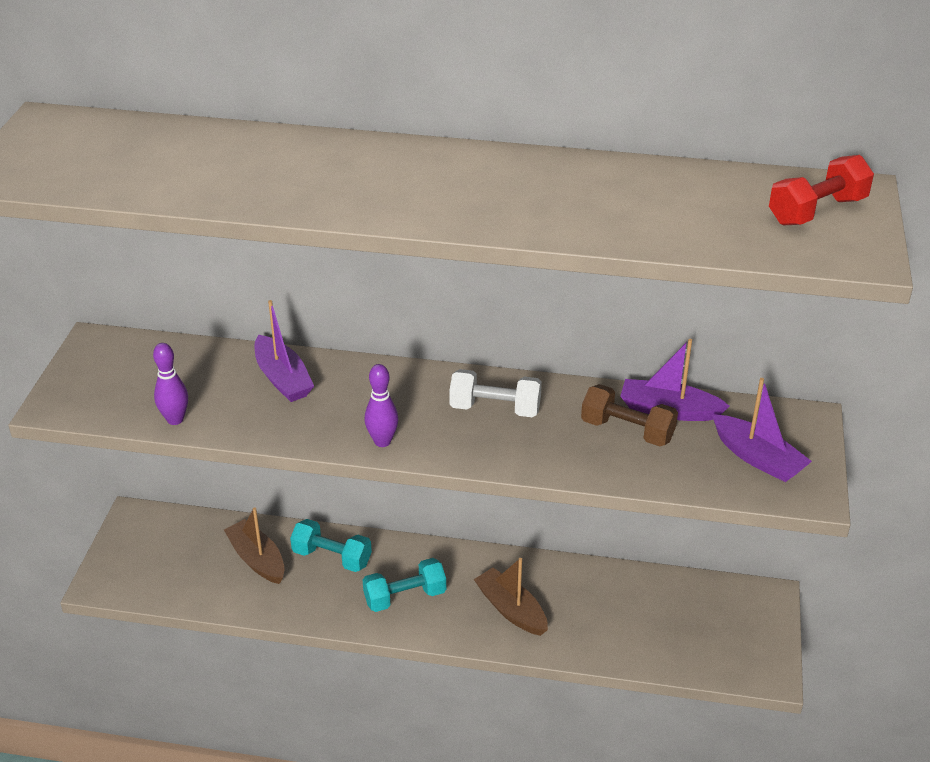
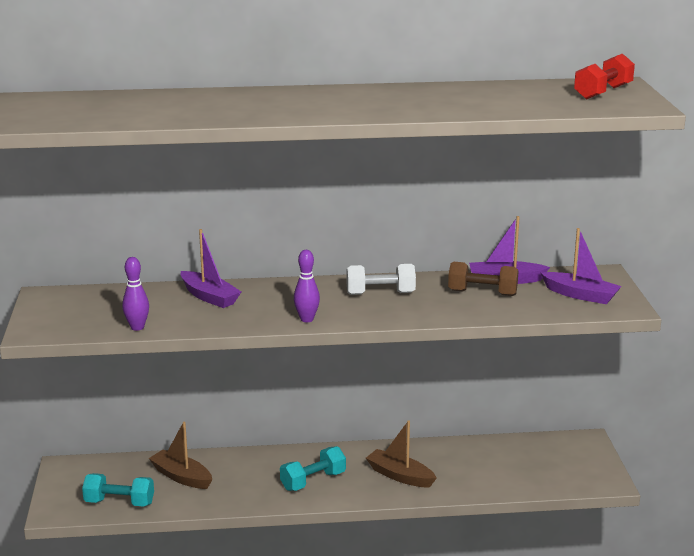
camera: 15 degrees left, 15 degrees down
(332, 557) = (243, 466): turquoise dumbbell -> turquoise dumbbell (119, 502)

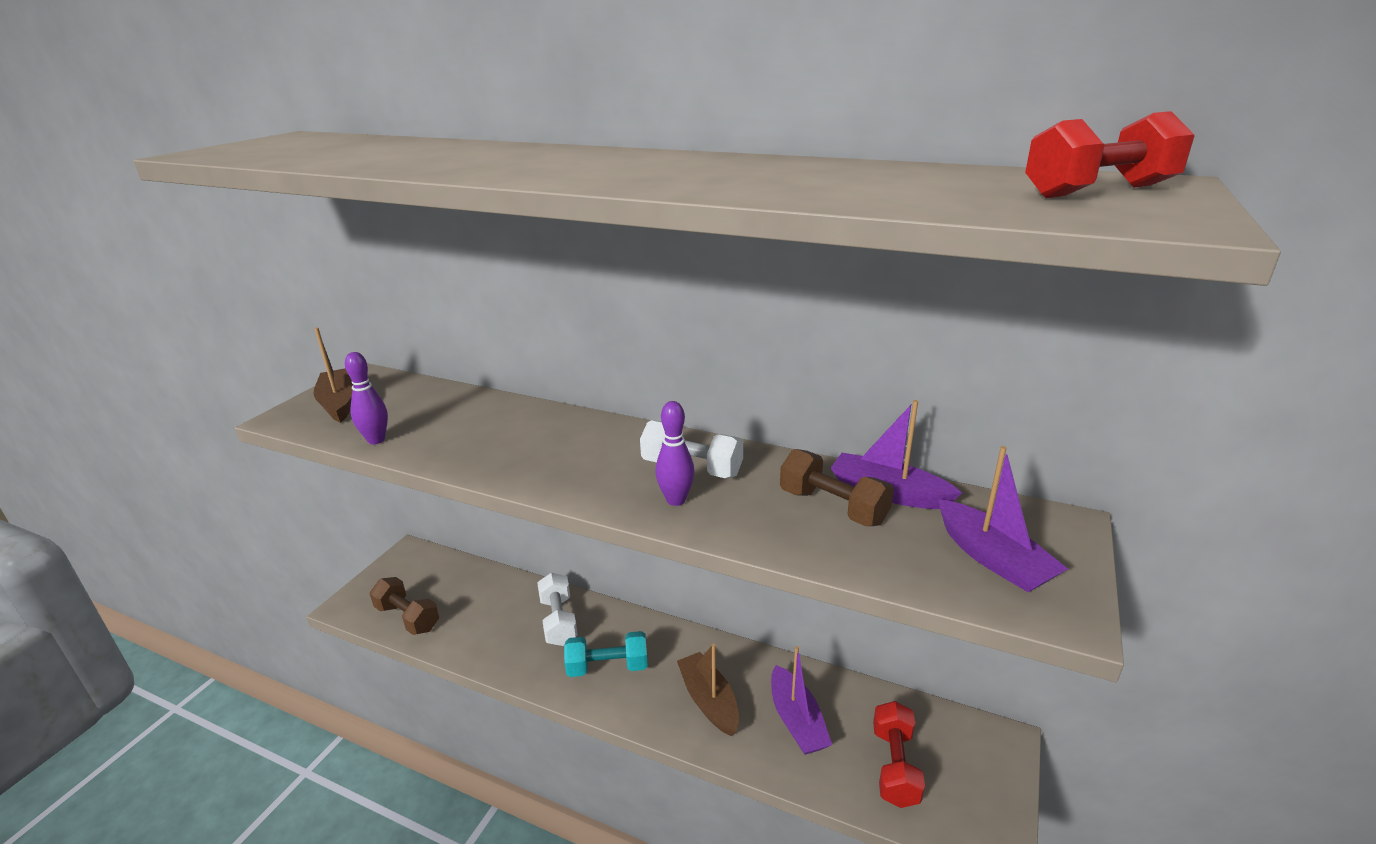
camera: 30 degrees right, 5 degrees up
(119, 502) = (408, 617): turquoise dumbbell -> brown dumbbell
(181, 477) = (490, 606): brown boat -> brown boat (339, 403)
(209, 297) = (498, 419): purple boat -> purple boat (796, 721)
(248, 469) = (558, 621): none -> white dumbbell
(307, 319) = (558, 483): purple bowling pin -> purple bowling pin (676, 500)
(536, 469) = (894, 766): none -> red dumbbell

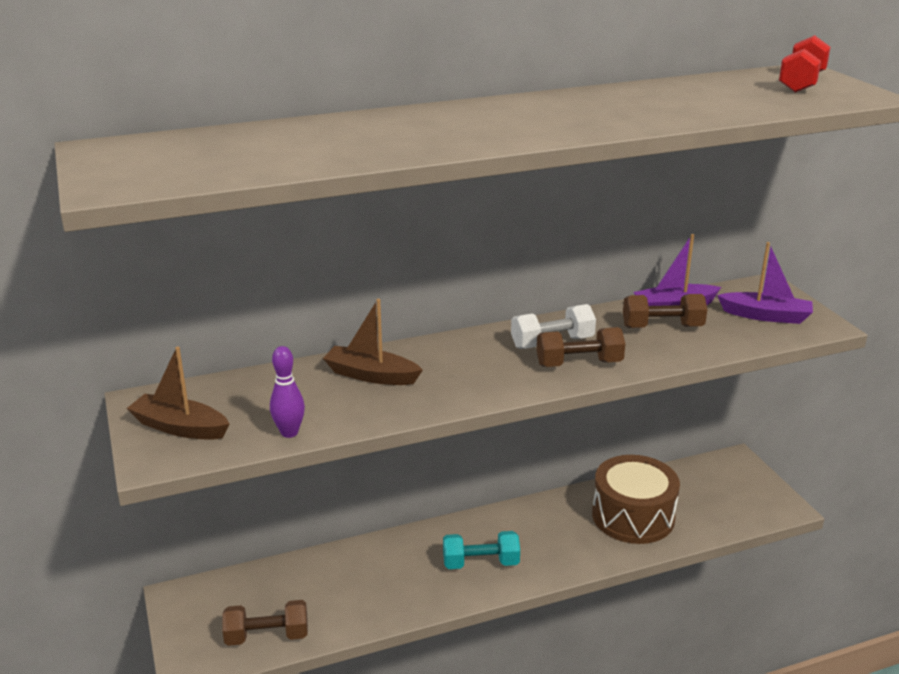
camera: 45 degrees left, 0 degrees up
(558, 621) = (399, 560): white dumbbell -> none
(607, 667) = (480, 563): turquoise dumbbell -> turquoise dumbbell turned 45 degrees clockwise
(676, 500) = (579, 364): purple bowling pin -> brown dumbbell
(709, 700) = (571, 539): brown boat -> brown boat (371, 375)
(796, 721) = (633, 516): purple boat -> brown drum
(894, 766) = (707, 505): red dumbbell -> none

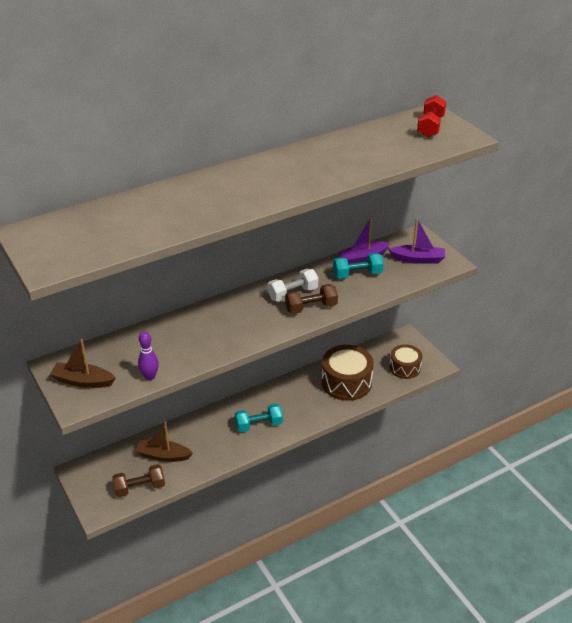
camera: 10 degrees left, 10 degrees up
(371, 375) = (188, 330): brown boat -> brown boat (163, 455)
(662, 327) = (357, 274): brown dumbbell -> turquoise dumbbell
(731, 505) = (405, 368): none -> brown drum

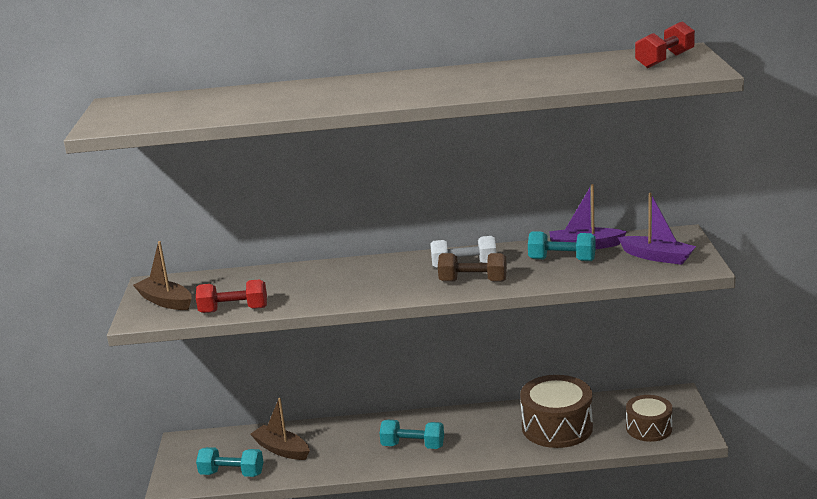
camera: 30 degrees right, 15 degrees down
(139, 488) = (232, 473): brown dumbbell -> turquoise dumbbell
(150, 377) = (234, 310): purple bowling pin -> red dumbbell

